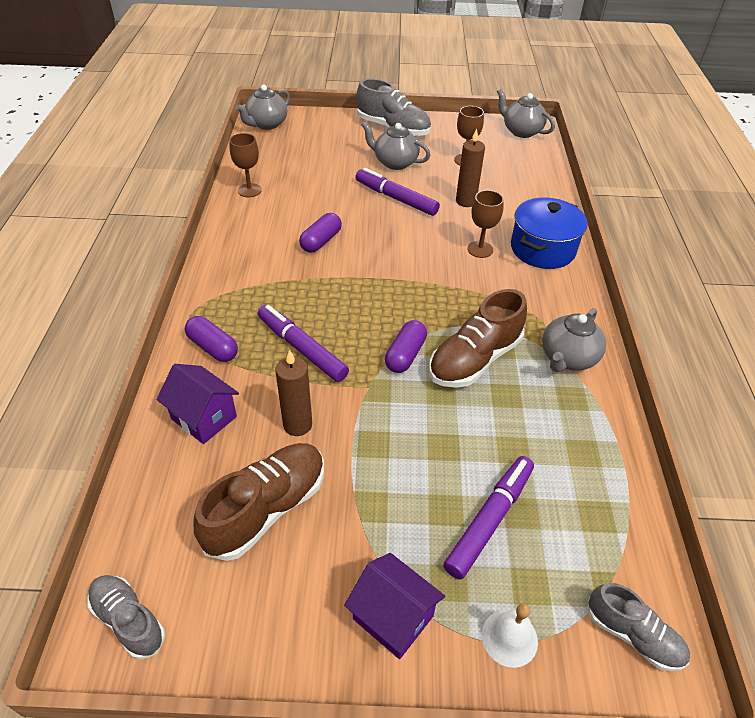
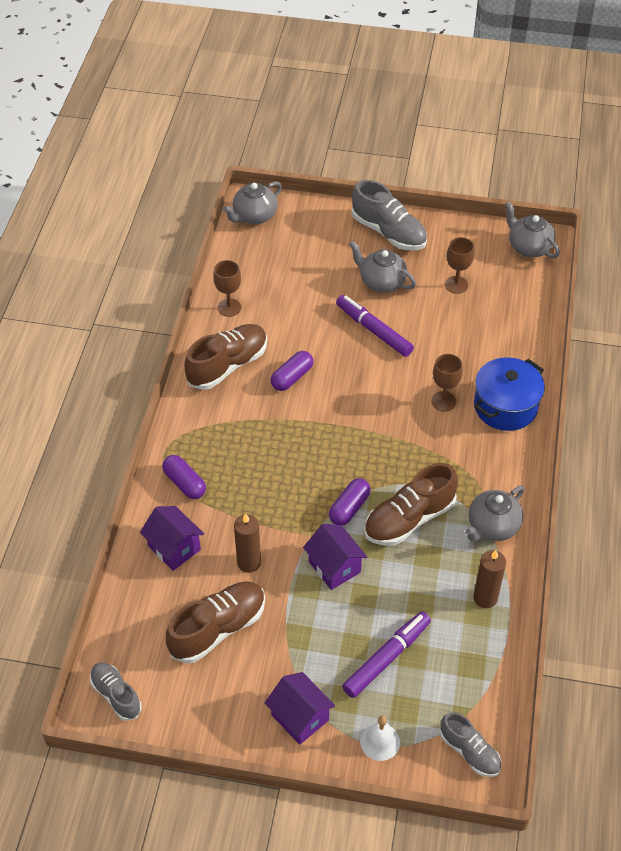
camera: 10 degrees right, 5 degrees up
(252, 236) = (227, 365): none -> brown shoe
(302, 348) = (260, 492): purple marker -> none
(401, 418) = (334, 567): none -> purple house
(465, 201) = (444, 340): brown candle -> brown candle (485, 598)

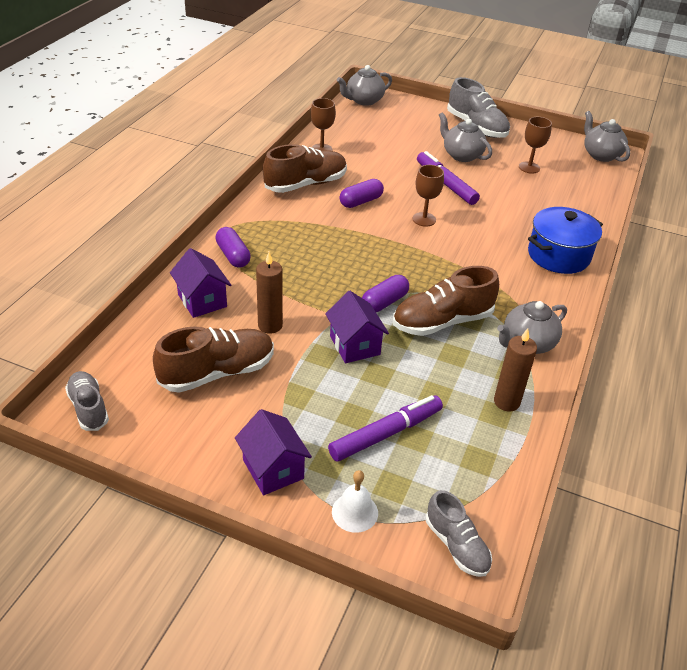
camera: 10 degrees right, 10 degrees down
(443, 401) = (499, 241): brown goblet -> brown goblet (424, 219)

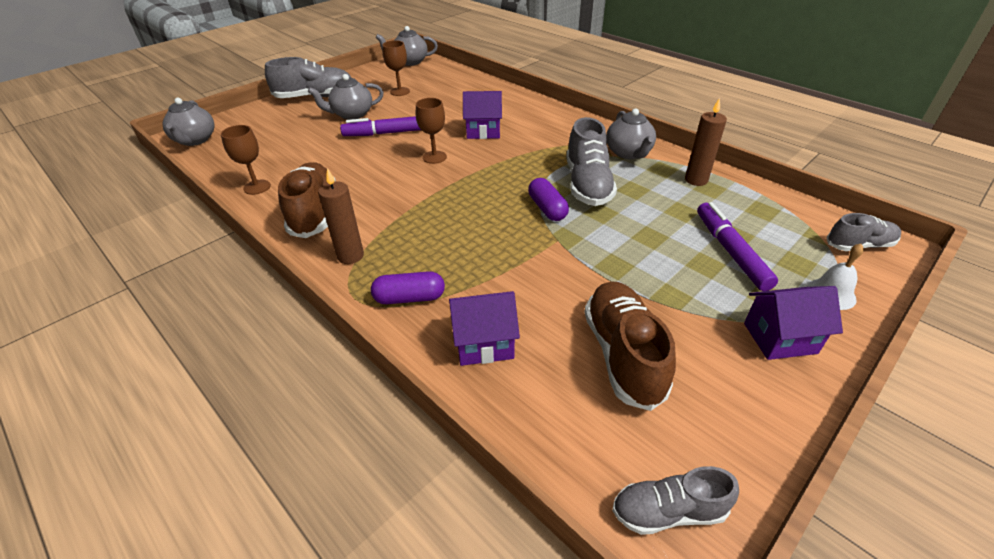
camera: 65 degrees left, 0 degrees up
(270, 325) = (554, 293): brown candle -> brown candle (350, 256)
(354, 345) = (604, 241): purple house -> purple house (483, 131)
(361, 201) = (377, 184): purple capsule -> none
(442, 322) = (587, 185): brown shoe -> grey shoe
(558, 255) = (526, 112): blue pot -> none

